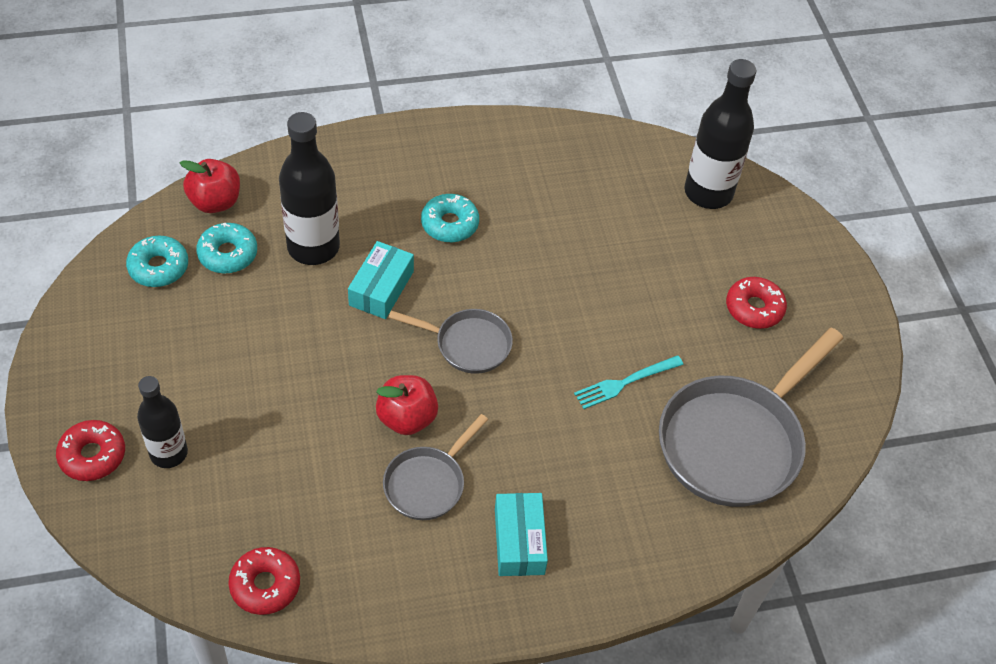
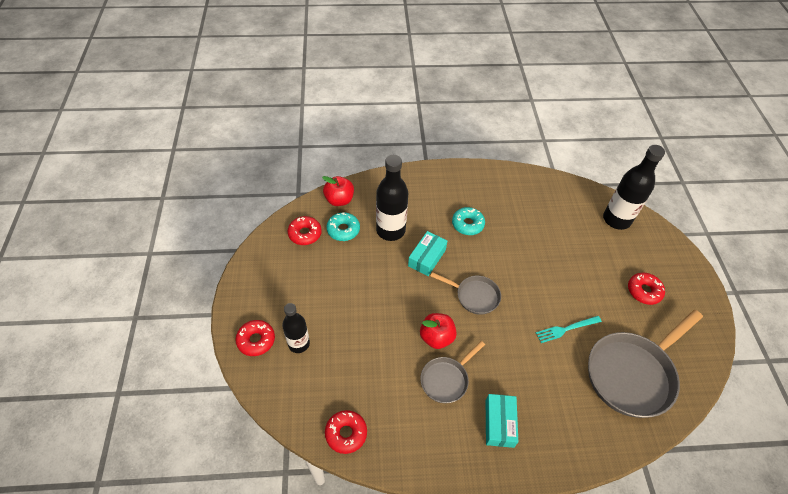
camera: 10 degrees right, 0 degrees up
(158, 267) = (305, 234): turquoise donut -> red donut

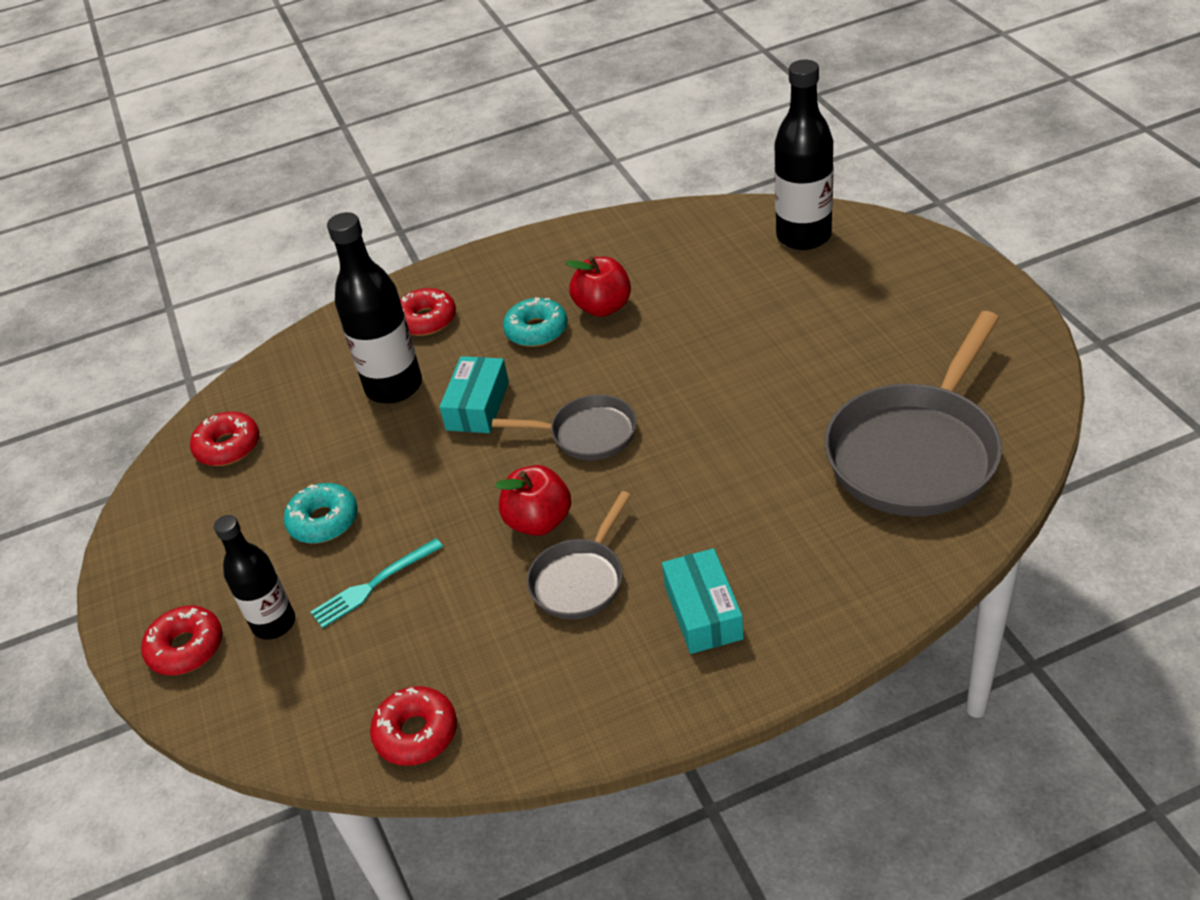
camera: 10 degrees left, 10 degrees down
(339, 200) = (278, 372): red apple -> red apple (603, 307)
(343, 230) = (302, 416): turquoise donut -> turquoise donut (323, 521)
(566, 329) = (773, 427): turquoise fork -> turquoise fork (373, 585)
(644, 291) = (890, 324): red donut -> red donut (426, 320)

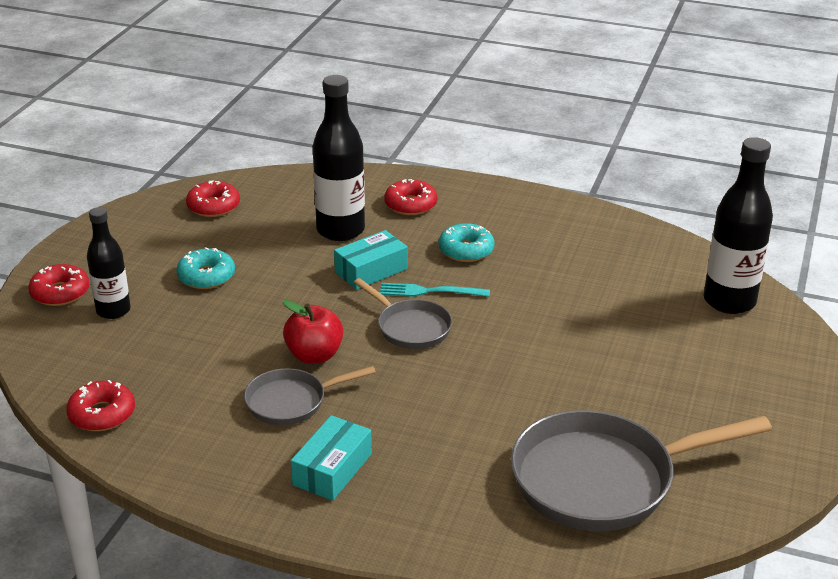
camera: 35 degrees right, 10 degrees down
(373, 585) = (184, 326): turquoise fork -> turquoise fork (429, 291)
(603, 307) = (526, 262): red apple -> none

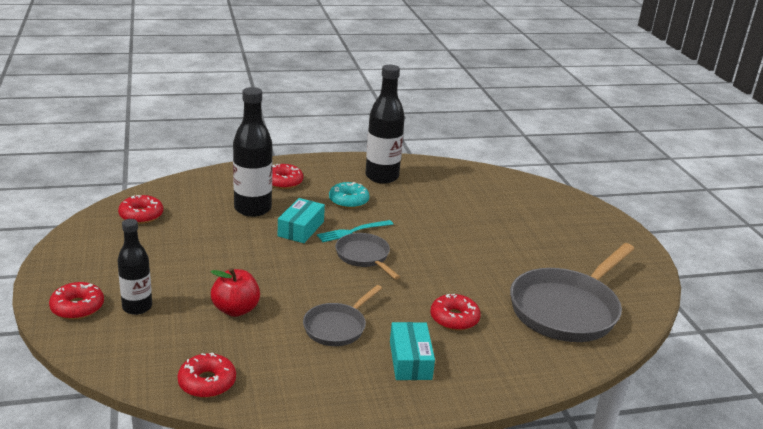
camera: 35 degrees left, 5 degrees down
(206, 276) = (186, 263): turquoise donut -> none
(314, 355) = (320, 292): red apple -> red apple (236, 309)
(410, 327) = (364, 257): grey pan -> grey pan turned 135 degrees counterclockwise
(438, 439) = (454, 318): none -> red donut
(729, 301) = (524, 191): black bottle -> black bottle (382, 177)

